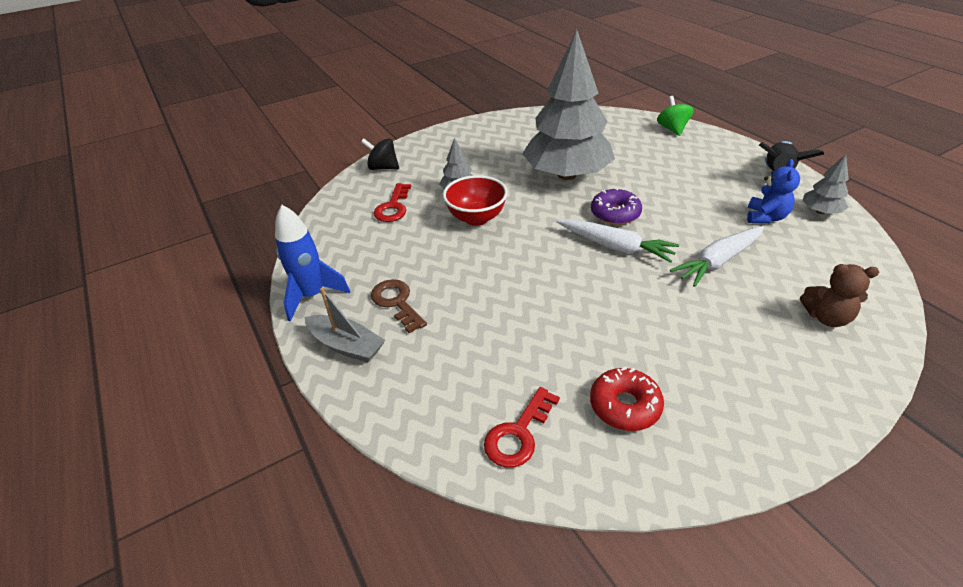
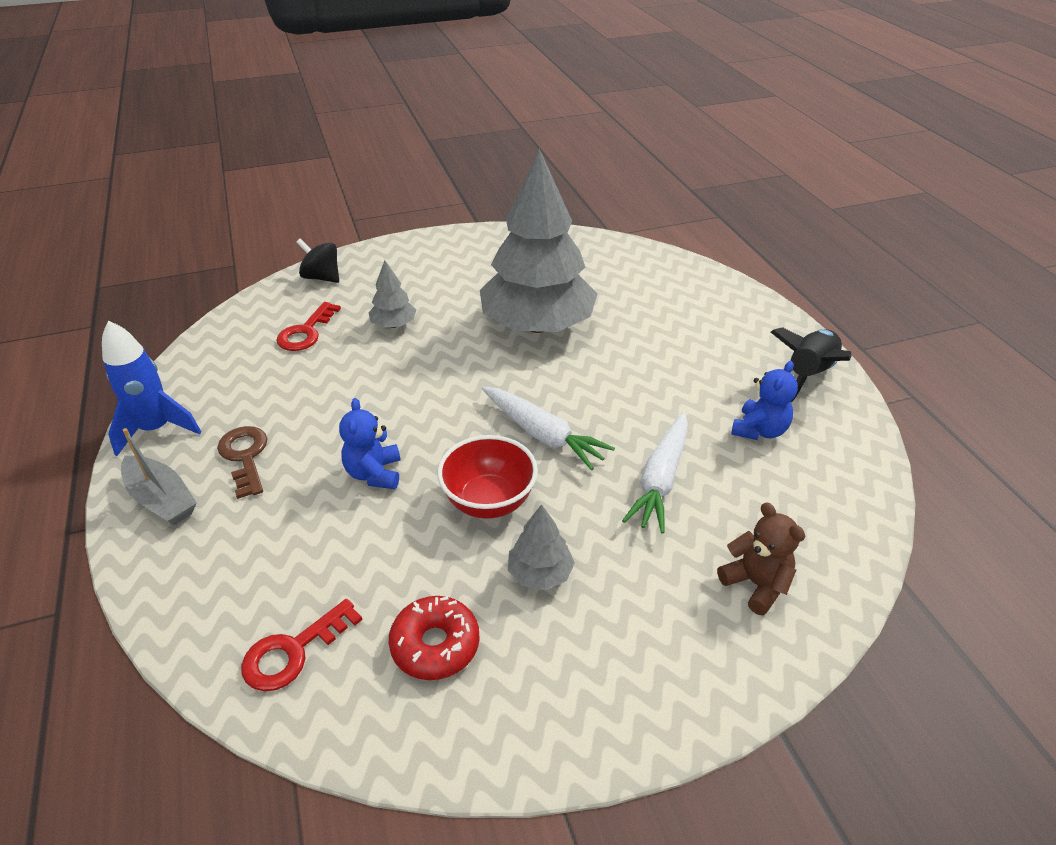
camera: 10 degrees right, 0 degrees up
(476, 218) = (395, 364): red bowl -> red bowl (489, 501)
(506, 296) = (374, 473): none -> blue teddy bear
(615, 213) = (567, 389): purple donut -> none
(672, 129) = (709, 284): green spinning top -> none
(718, 261) = (660, 479): white carrot -> white carrot turned 45 degrees counterclockwise
(820, 211) = (838, 436): grey tree -> grey tree (540, 573)
(826, 317) = (756, 584): brown teddy bear -> brown teddy bear turned 150 degrees counterclockwise

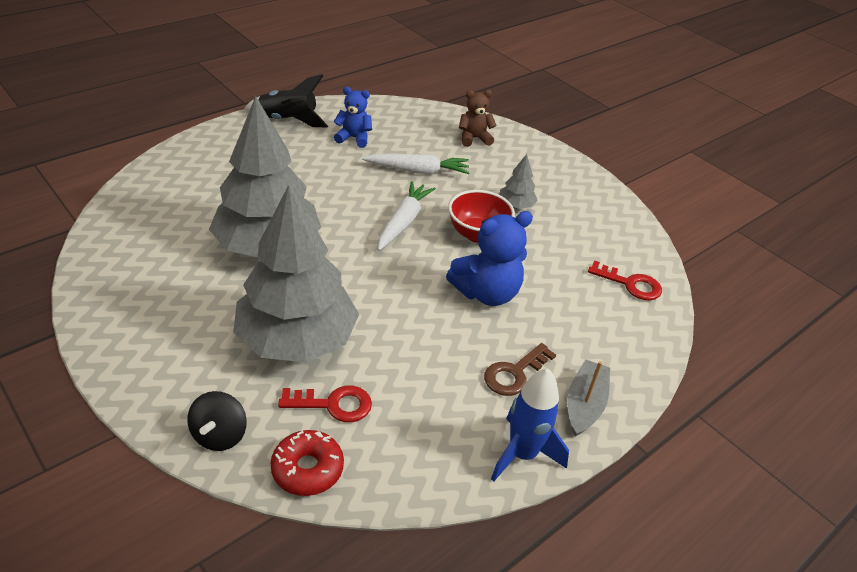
camera: 115 degrees left, 0 degrees up
(374, 473) = (486, 293): blue teddy bear -> blue teddy bear, size x1.60
(394, 325) = (297, 339): grey tree -> grey tree, size x2.44
(435, 645) = (585, 233): red donut -> red donut (307, 469)
(756, 584) = (474, 138): brown teddy bear -> brown teddy bear turned 45 degrees clockwise

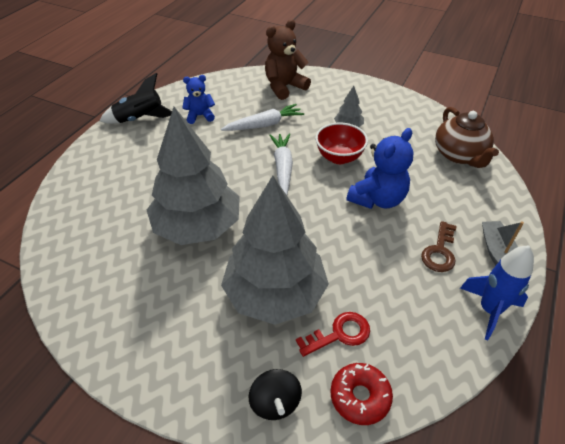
camera: 20 degrees left, 5 degrees up
(474, 138) = (284, 87): brown teddy bear -> brown teddy bear, size x1.60
(630, 284) = (459, 155): red key -> brown teapot

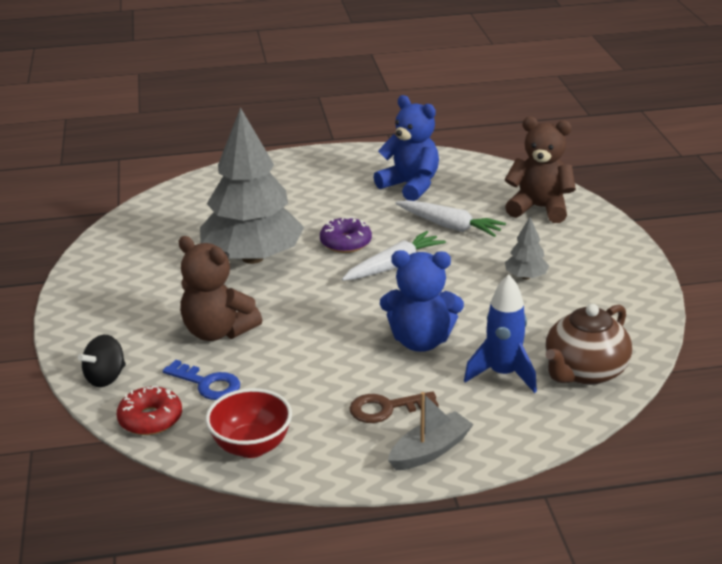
camera: 55 degrees right, 15 degrees down
(140, 119) = (359, 160): black rocket -> none
(200, 116) = (410, 186): blue teddy bear -> blue teddy bear, size x1.60
(232, 174) = (345, 242): none -> purple donut
(275, 293) = (218, 331): grey tree -> brown teddy bear
(339, 157) = (459, 292): red bowl -> red bowl (251, 446)
(339, 334) = (207, 384): red key -> blue key
(489, 310) = (334, 466): blue rocket -> blue rocket (503, 374)

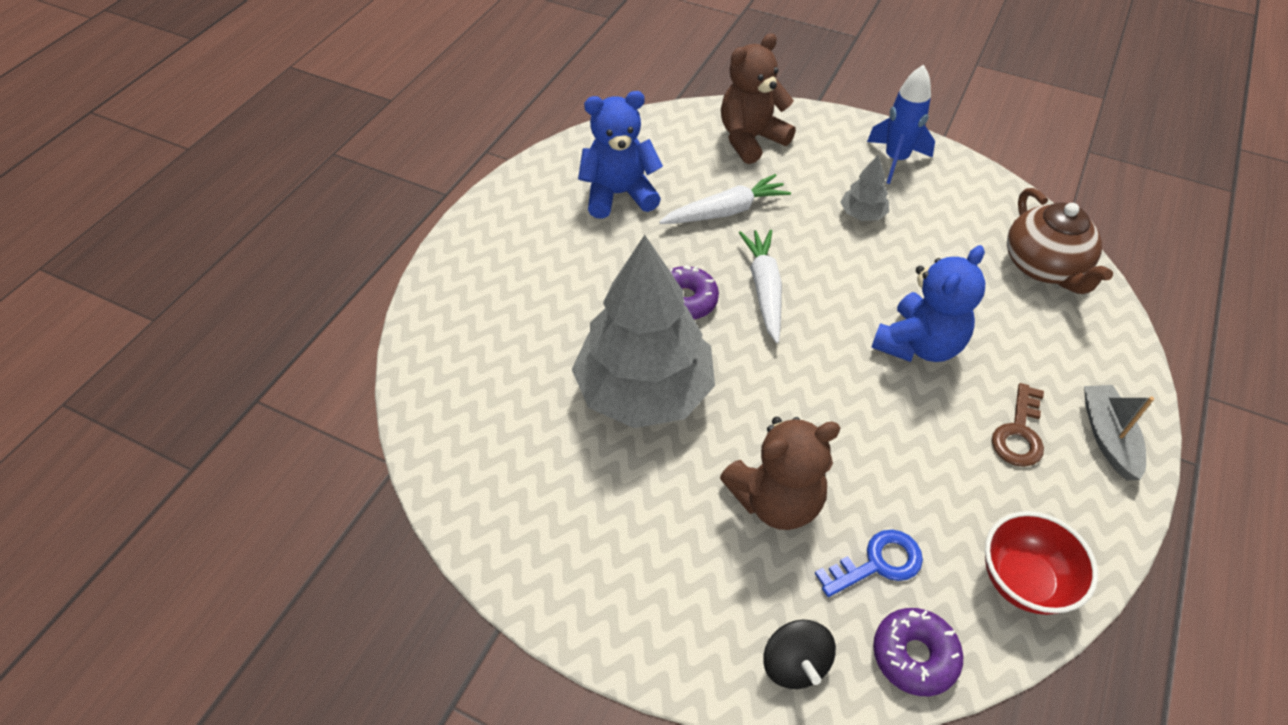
camera: 55 degrees left, 20 degrees up
(150, 419) = (914, 655): red donut -> purple donut
(503, 374) = (1014, 319): blue rocket -> blue rocket (895, 160)

